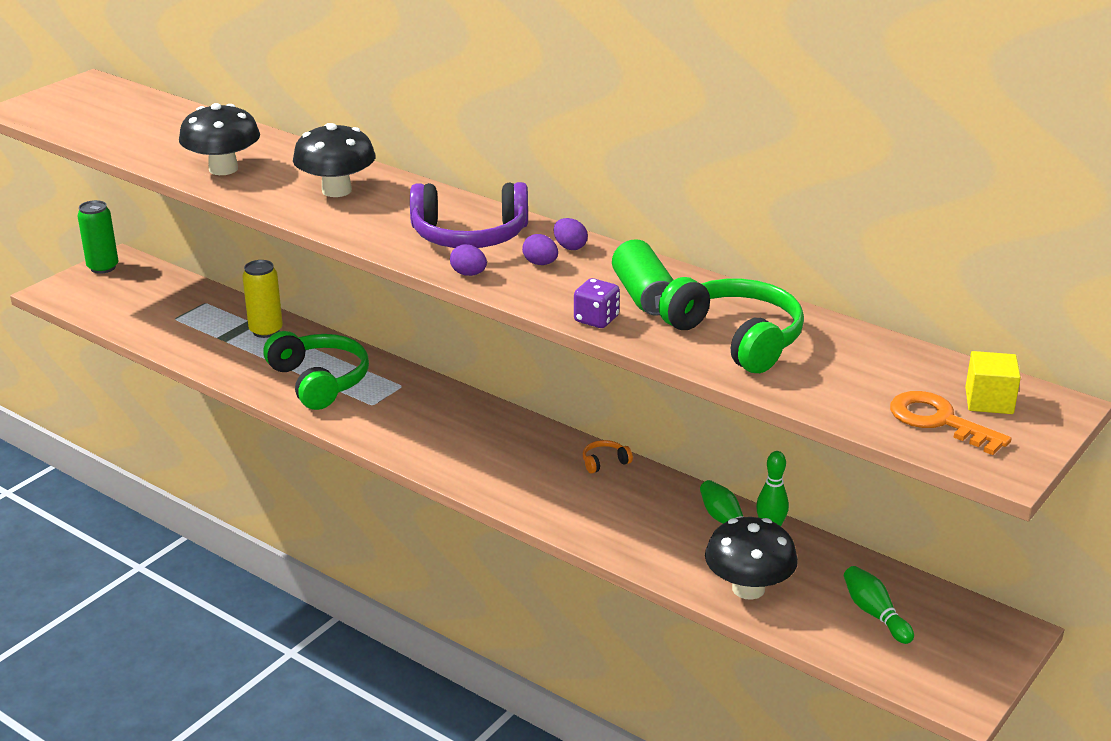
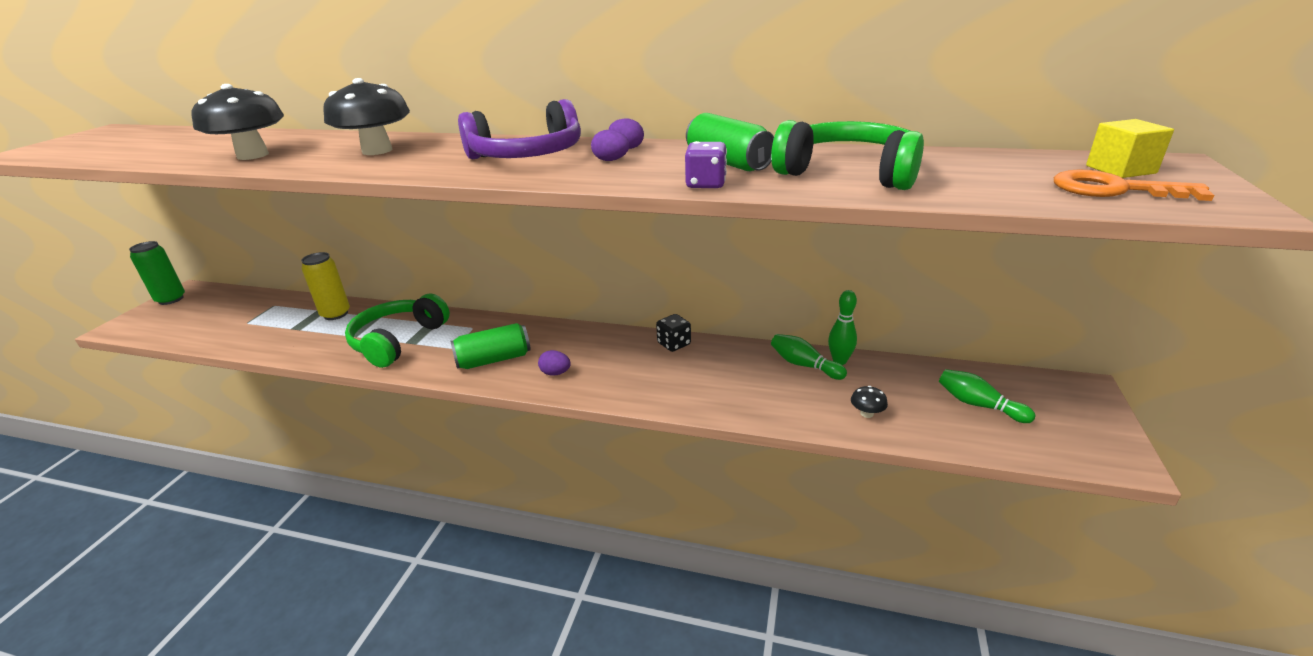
camera: 20 degrees left, 0 degrees up
(319, 381) = (398, 341): green headphones -> green headphones turned 105 degrees counterclockwise
(408, 429) = (494, 360): none -> green can
(468, 274) = (548, 177): purple egg -> purple egg (555, 373)
(604, 462) = (674, 344): orange headphones -> black dice
(748, 588) = (867, 413): black mushroom -> black mushroom, size x0.42

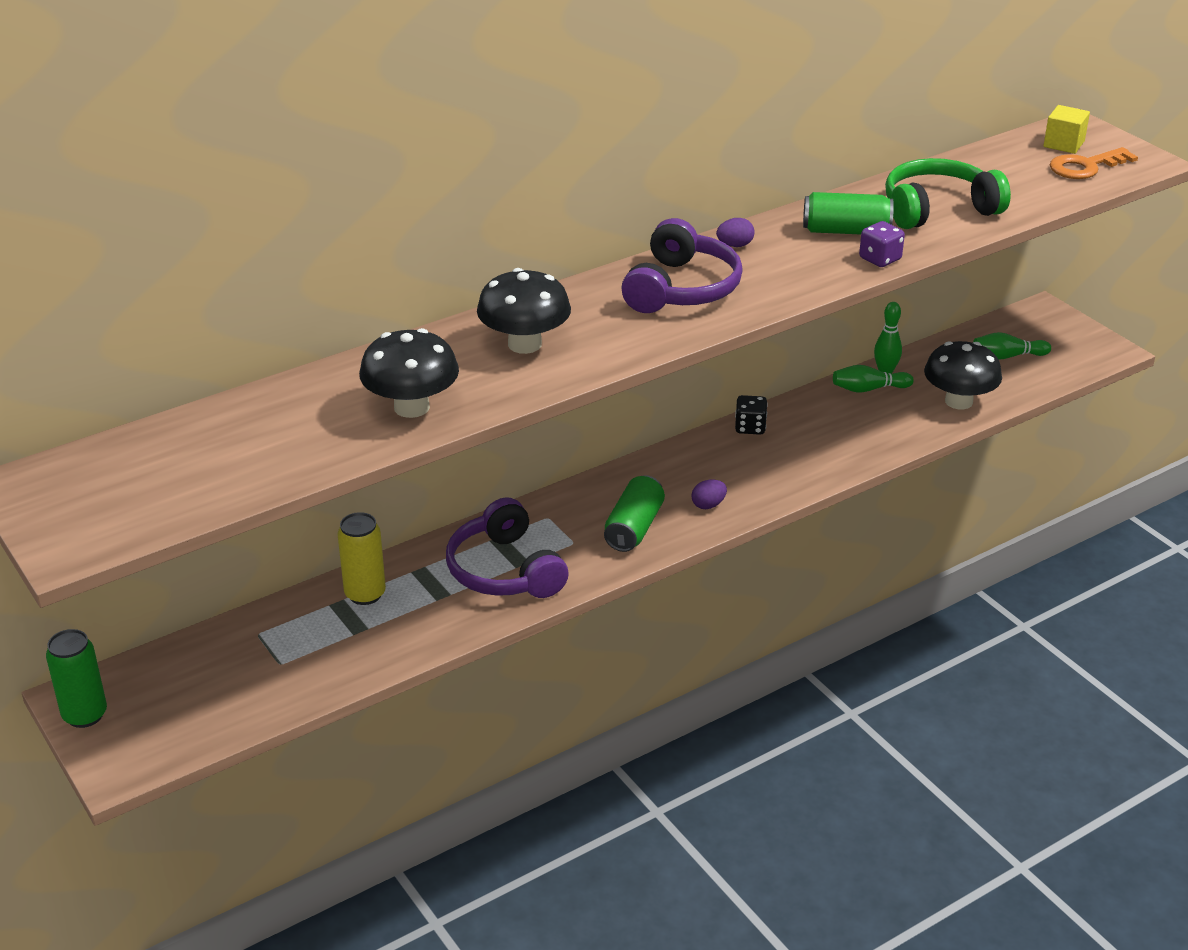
camera: 50 degrees left, 5 degrees up
(398, 341) = (504, 571): green headphones -> purple headphones
(611, 160) = (760, 265): purple egg -> none
(867, 413) = (958, 401): black mushroom -> black mushroom, size x2.37

